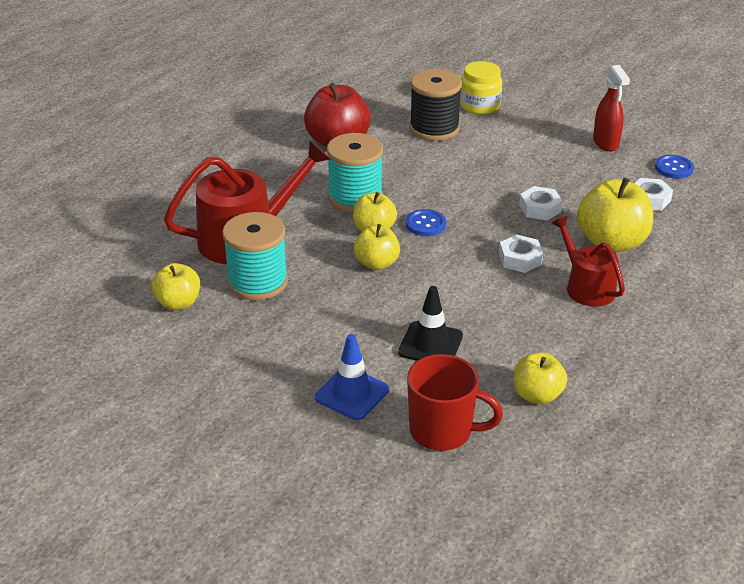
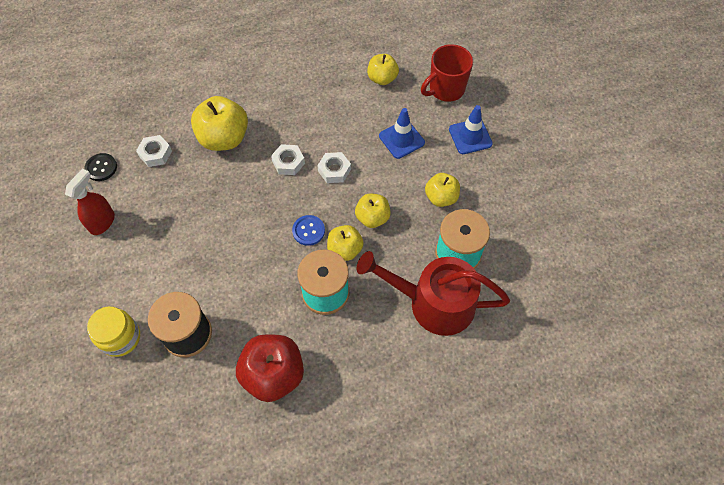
camera: 140 degrees left, 25 degrees up
(178, 303) = (520, 269): yellow apple -> yellow apple (441, 197)
(430, 344) = (401, 139): black traffic cone -> blue traffic cone
(443, 431) = (445, 89): red mug -> red mug turned 90 degrees counterclockwise
(540, 208) = (226, 193): white nut -> white nut (334, 170)
(586, 287) = (279, 119): red watering can -> none
(674, 168) = (101, 168): blue button -> black button

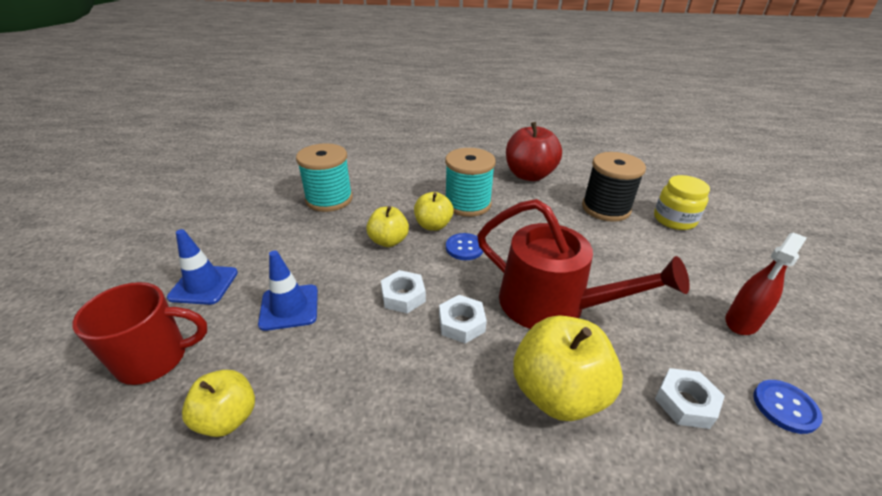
camera: 160 degrees left, 25 degrees down
(101, 168) = (785, 407): black button -> blue button
(433, 303) = (378, 179): red watering can -> red watering can (552, 305)
(441, 197) = (303, 238): yellow apple -> none

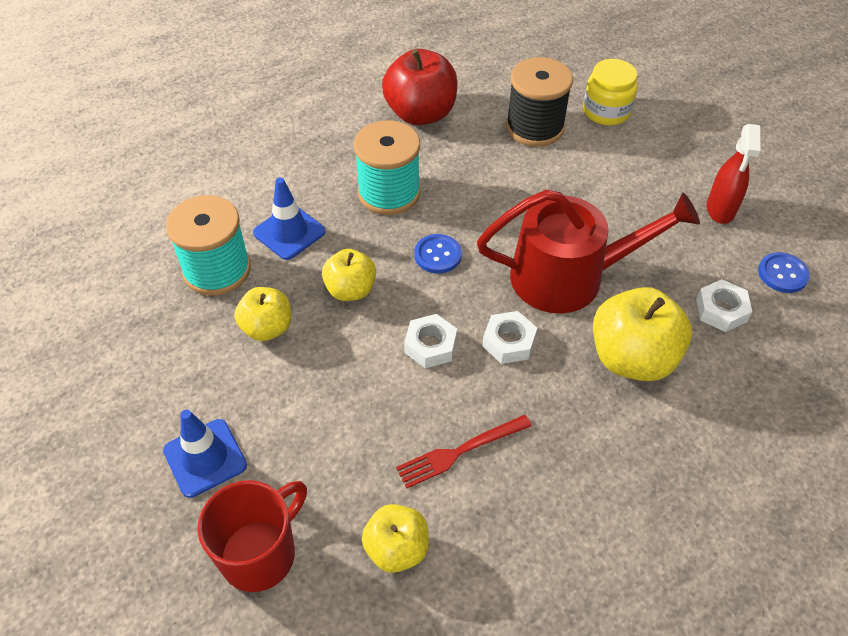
camera: 35 degrees left, 15 degrees up
(289, 307) = (331, 424): blue traffic cone -> blue traffic cone (289, 232)
(347, 377) = (460, 451): none -> red fork
(433, 225) = (379, 243): yellow apple -> yellow apple (267, 328)

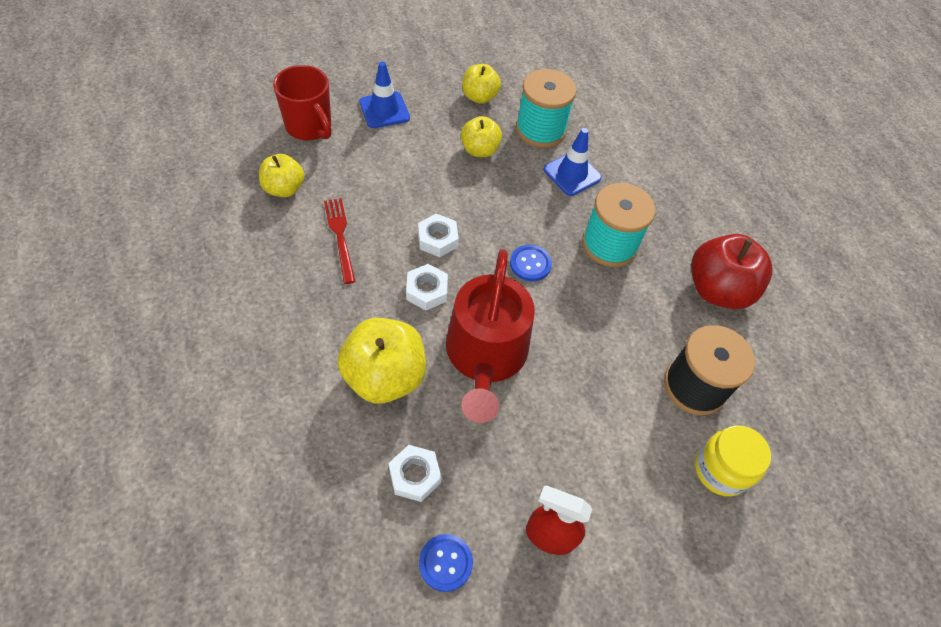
camera: 95 degrees right, 5 degrees up
(350, 290) = (504, 201): yellow apple -> yellow apple (479, 97)

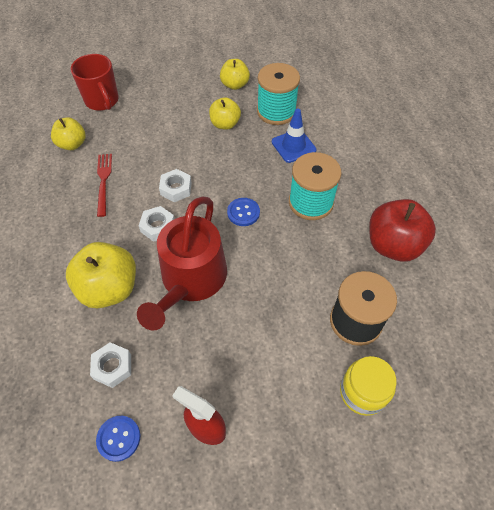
camera: 15 degrees right, 0 degrees up
(384, 110) = (160, 91): blue traffic cone -> none

